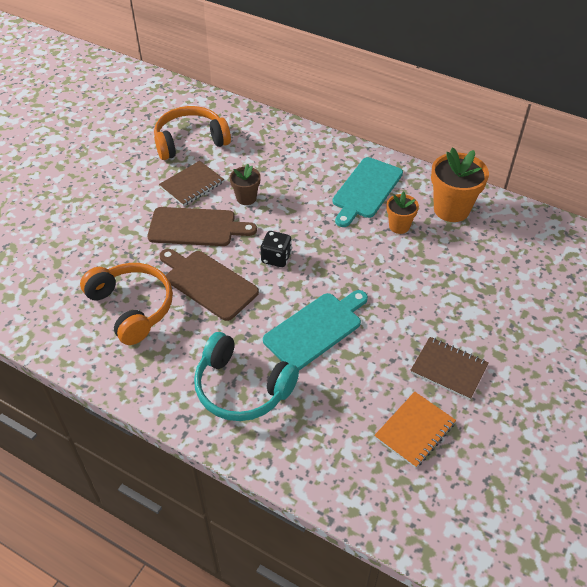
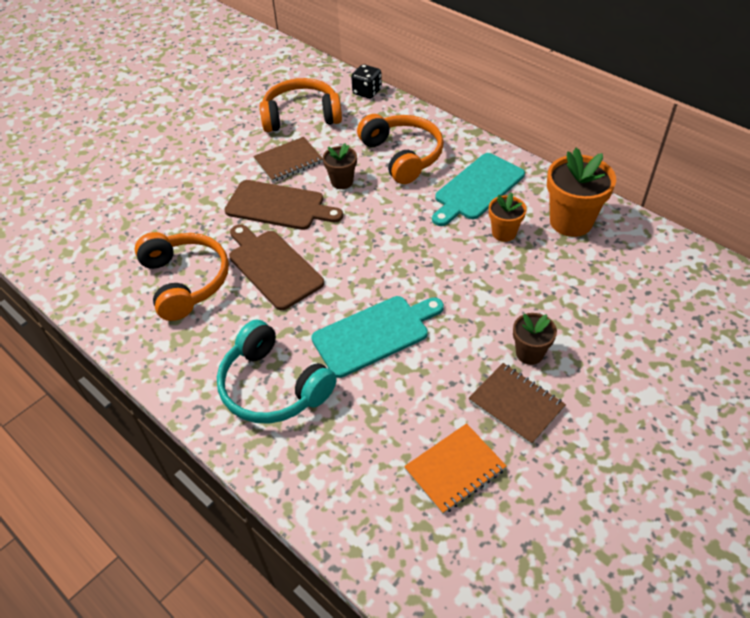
camera: 15 degrees right, 0 degrees up
(276, 258) = (354, 250): black dice -> black dice (367, 92)
(293, 168) = (402, 156): none -> orange headphones
(448, 325) = (529, 353): none -> brown flower pot

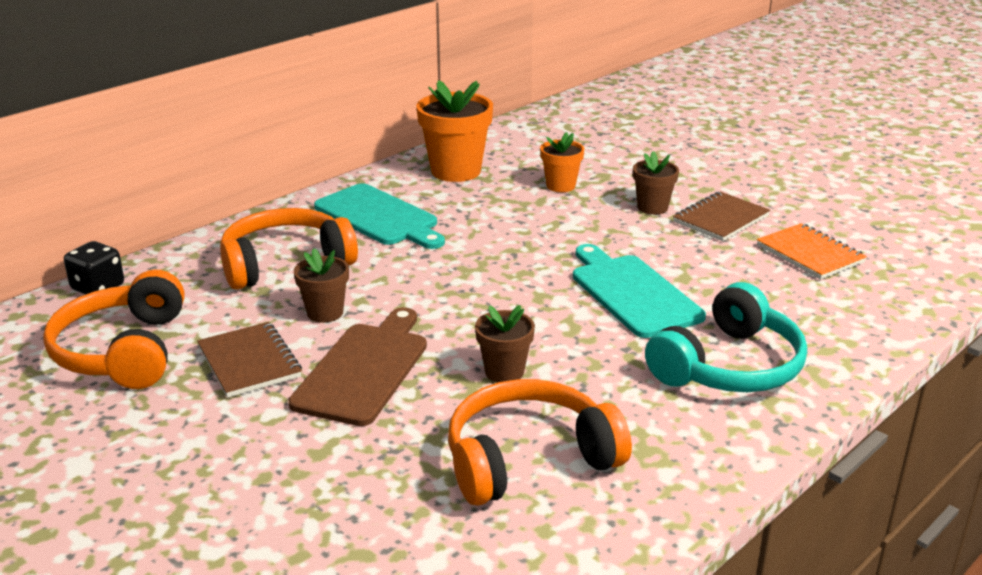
camera: 90 degrees left, 20 degrees down
(273, 267) = (504, 372): brown cutting board -> brown flower pot
(504, 233) = (466, 207): orange flower pot -> orange flower pot (560, 186)

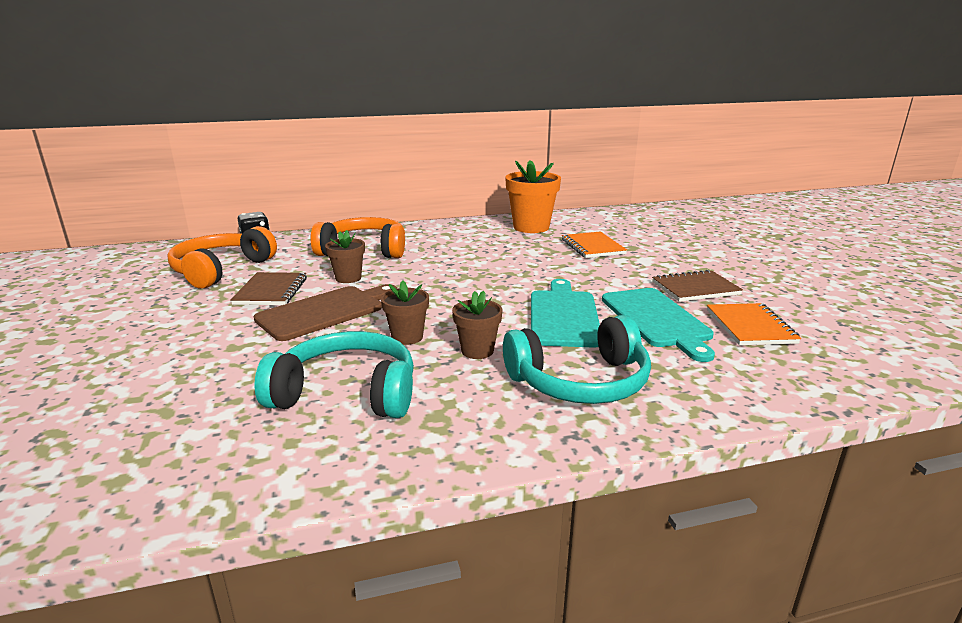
camera: 30 degrees right, 5 degrees down
(379, 217) = (450, 240): turquoise cutting board -> turquoise cutting board (657, 320)
(529, 459) = (347, 393): orange headphones -> turquoise headphones
(560, 186) = (592, 247): orange flower pot -> orange notebook
(652, 207) = (646, 271): brown flower pot -> brown flower pot (477, 351)

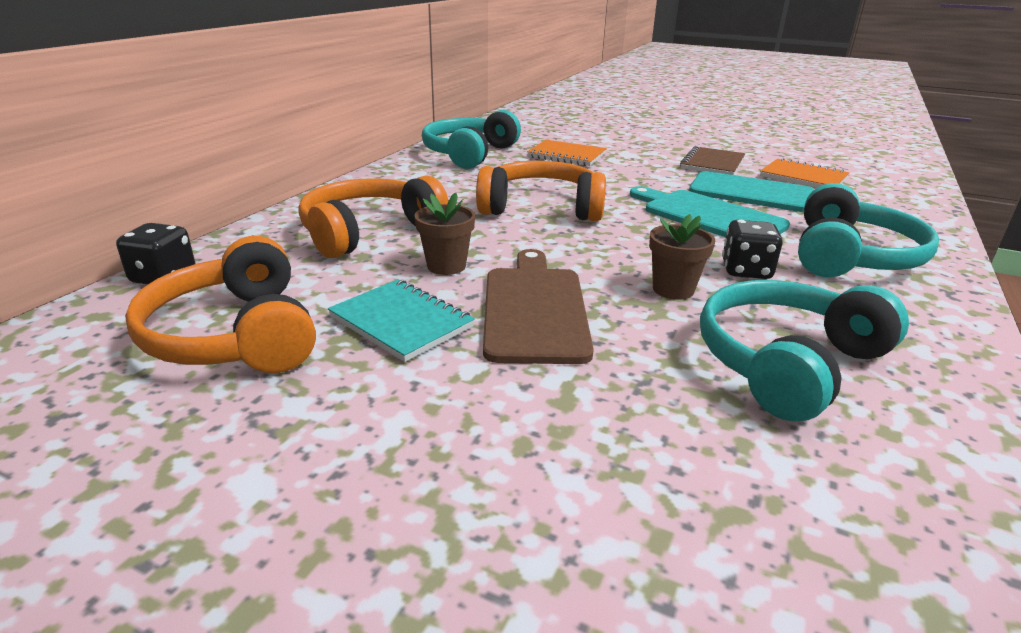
camera: 50 degrees left, 5 degrees up
(271, 291) = (401, 322): brown notebook -> turquoise notebook
(475, 270) = (541, 208): none -> orange headphones
(477, 351) = (746, 271): brown flower pot -> black dice
(531, 227) = (469, 154): orange flower pot -> turquoise headphones

